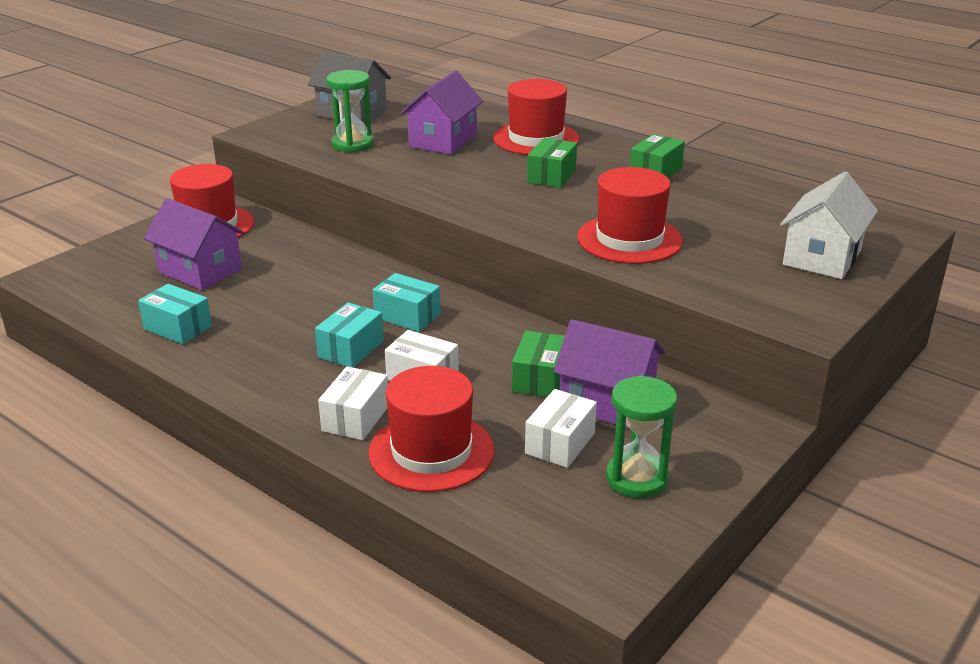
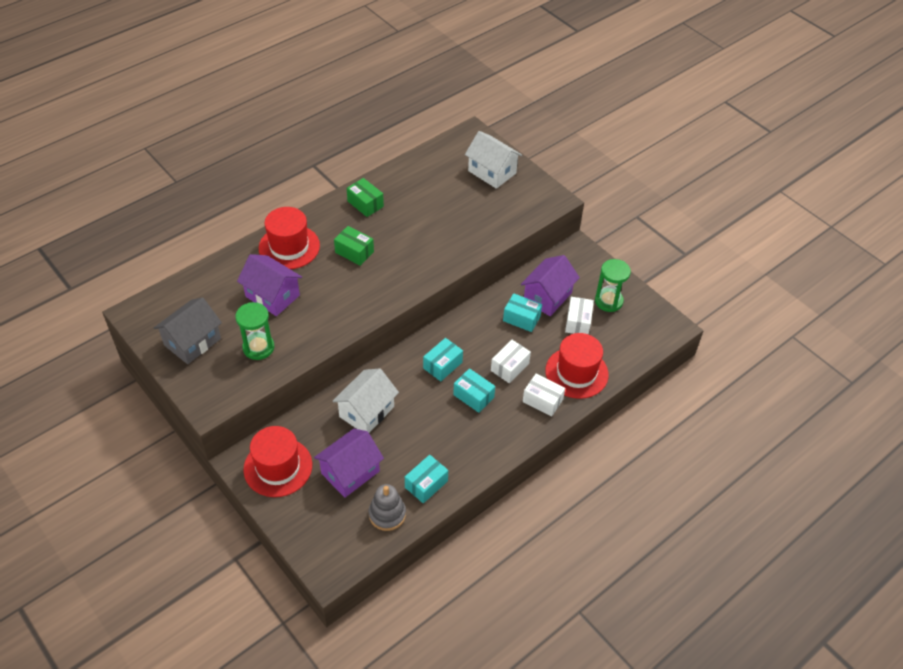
camera: 80 degrees left, 20 degrees up
(128, 304) = (387, 514): none -> grey stacking toy
(305, 269) = (366, 412): none -> white house
(539, 379) = (521, 318): green box -> turquoise box
(560, 443) = (578, 322): white box -> white box turned 60 degrees clockwise
(629, 239) = (451, 238): red hat -> none

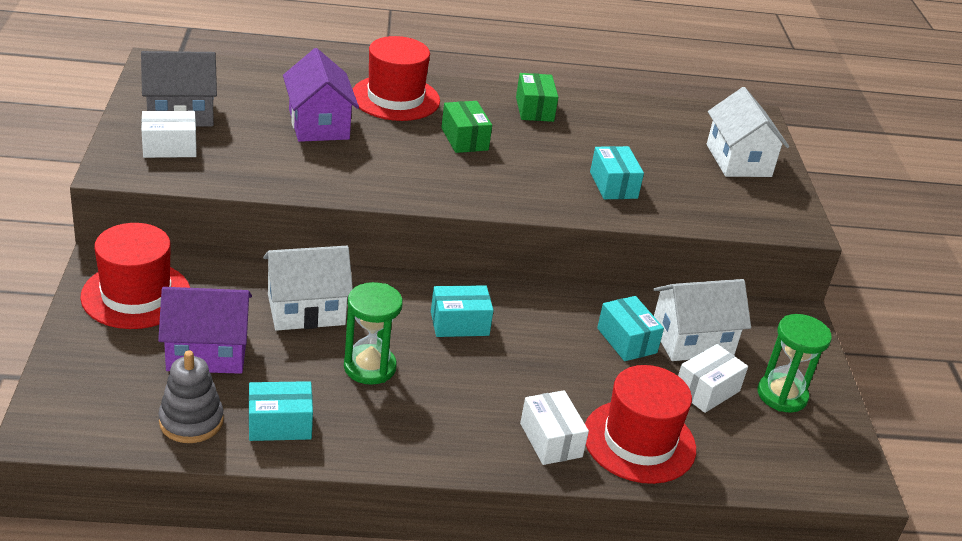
camera: 35 degrees right, 15 degrees down
(258, 347) = (240, 155): green hourglass -> green hourglass (369, 367)
(473, 396) = (460, 377): turquoise box -> turquoise box (613, 185)
(509, 367) = (548, 378): white box -> white box (169, 147)
(547, 297) = (692, 340): purple house -> white house

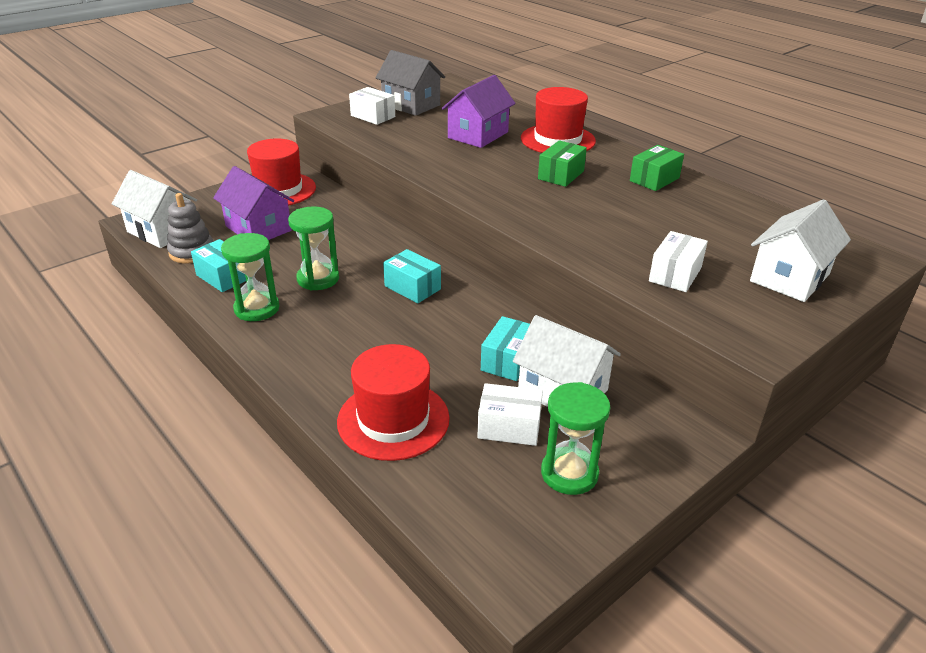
camera: 55 degrees right, 0 degrees up
(306, 309) = (342, 236): white house -> white house (162, 231)
(374, 431) = (257, 308): none -> green hourglass
(551, 440) = (339, 378): white box -> white box (675, 274)
(613, 185) = (625, 243): turquoise box -> none

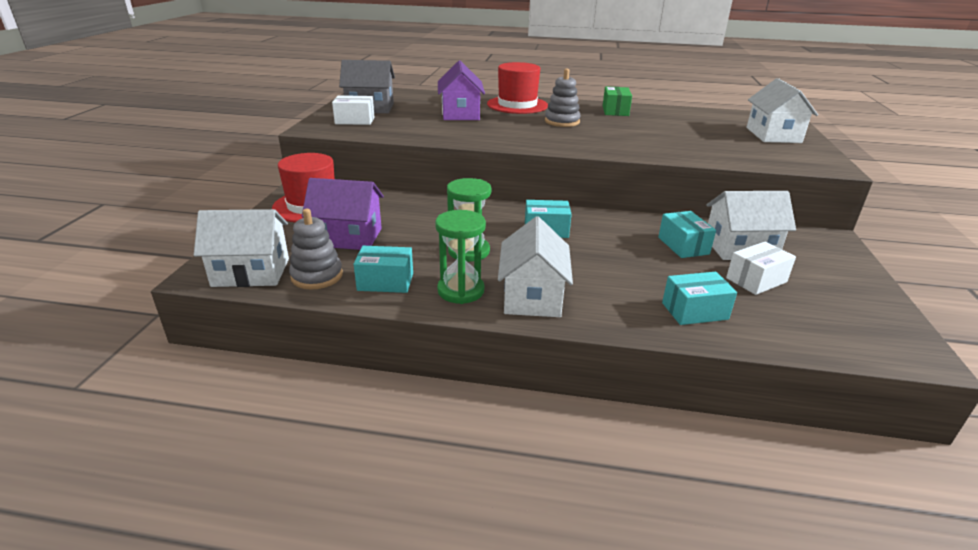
camera: 40 degrees left, 5 degrees down
(295, 339) = (532, 296): none -> white house
(393, 420) = (694, 311): red hat -> turquoise box
(561, 175) = (562, 121): green box -> grey stacking toy
(569, 473) = (827, 287): green hourglass -> none
(675, 274) = (729, 150): white box -> none

